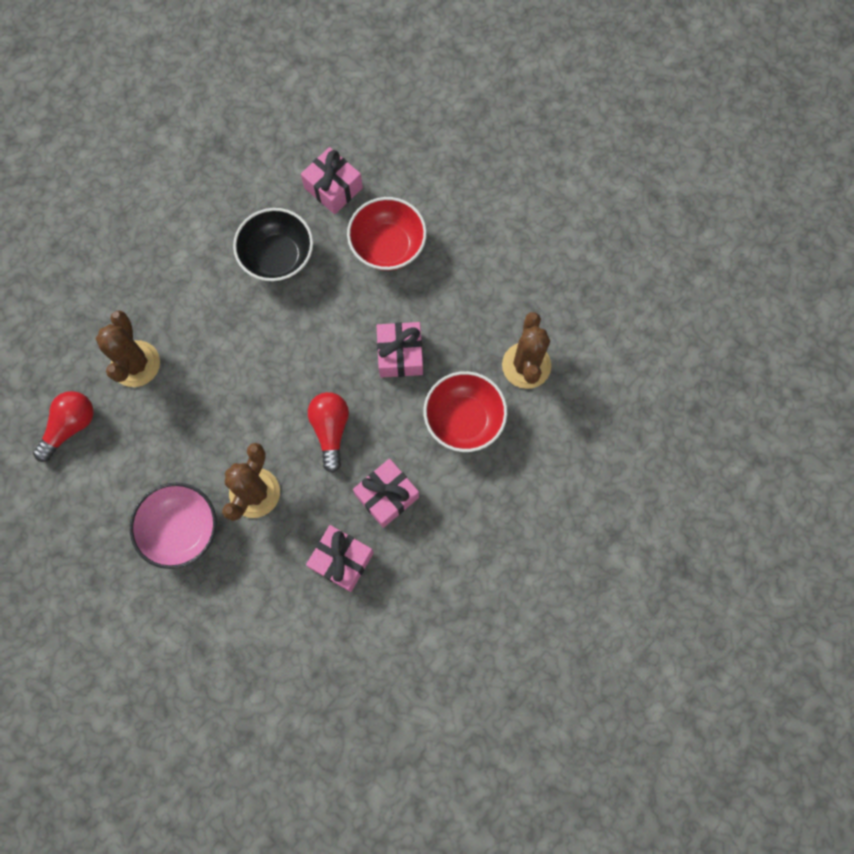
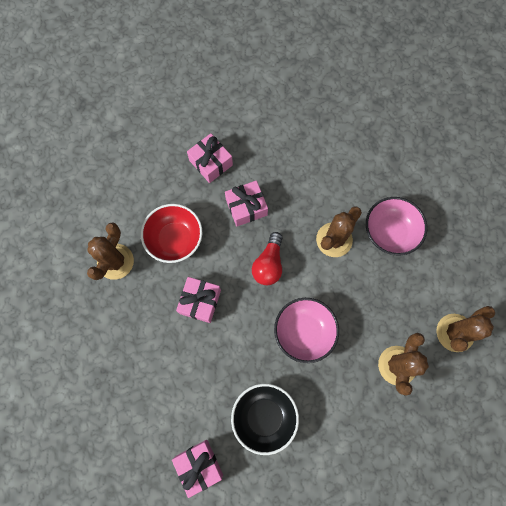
camera: 160 degrees left, 0 degrees up
(70, 427) = (455, 332): red light bulb -> brown cactus
(260, 363) = (304, 332): none -> pink bowl
(341, 560) = (290, 178): pink gift -> pink gift (211, 163)
(388, 246) = (175, 393): red bowl -> none

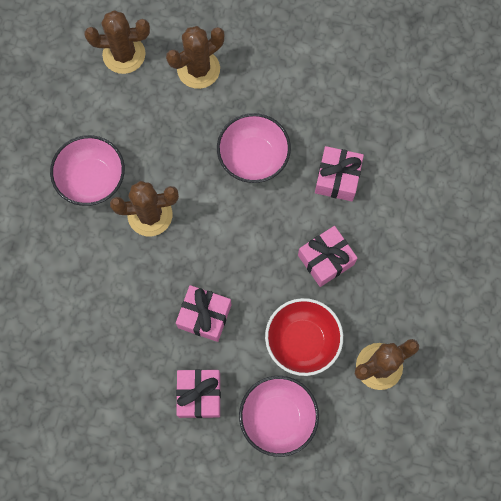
camera: 140 degrees left, 0 degrees up
(155, 185) = (278, 418): none -> pink bowl
(199, 465) = (434, 125): pink gift -> pink gift (337, 178)
(264, 416) = (348, 119): black bowl -> none
(268, 264) = (232, 242): red light bulb -> none

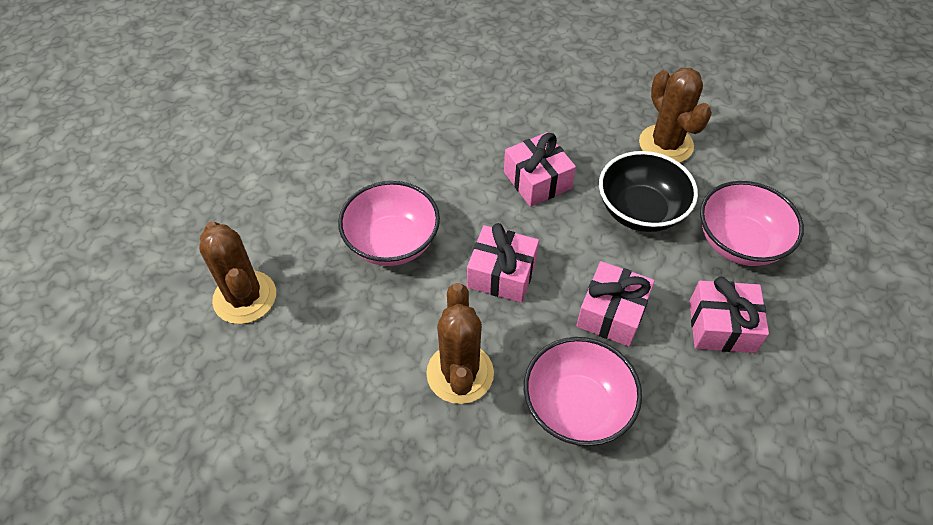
camera: 85 degrees left, 20 degrees down
(92, 179) = (391, 454): pink bowl -> pink bowl (576, 407)
(124, 54) = (189, 396): brown cactus -> none
(302, 341) = (640, 211): red bowl -> black bowl
(337, 178) = (434, 161): pink gift -> pink gift (502, 274)

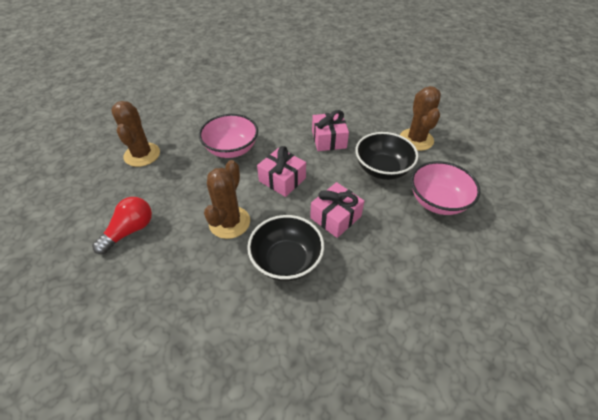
camera: 20 degrees right, 5 degrees down
(309, 440) = (130, 231): none -> red light bulb
(576, 407) = (286, 260): pink bowl -> black bowl
(721, 326) = (402, 244): pink gift -> none

